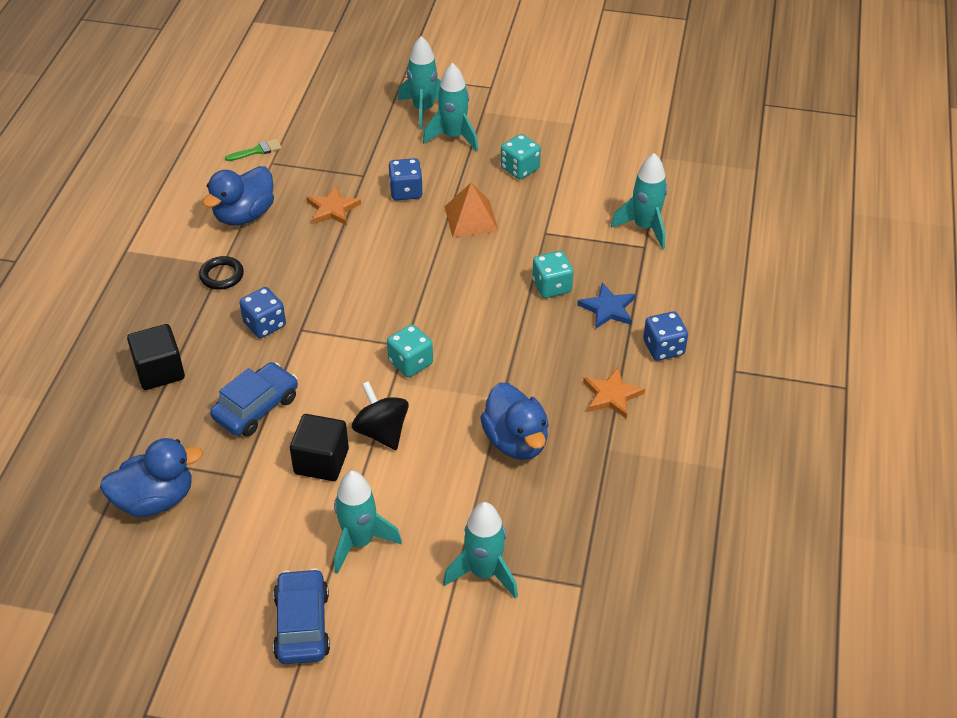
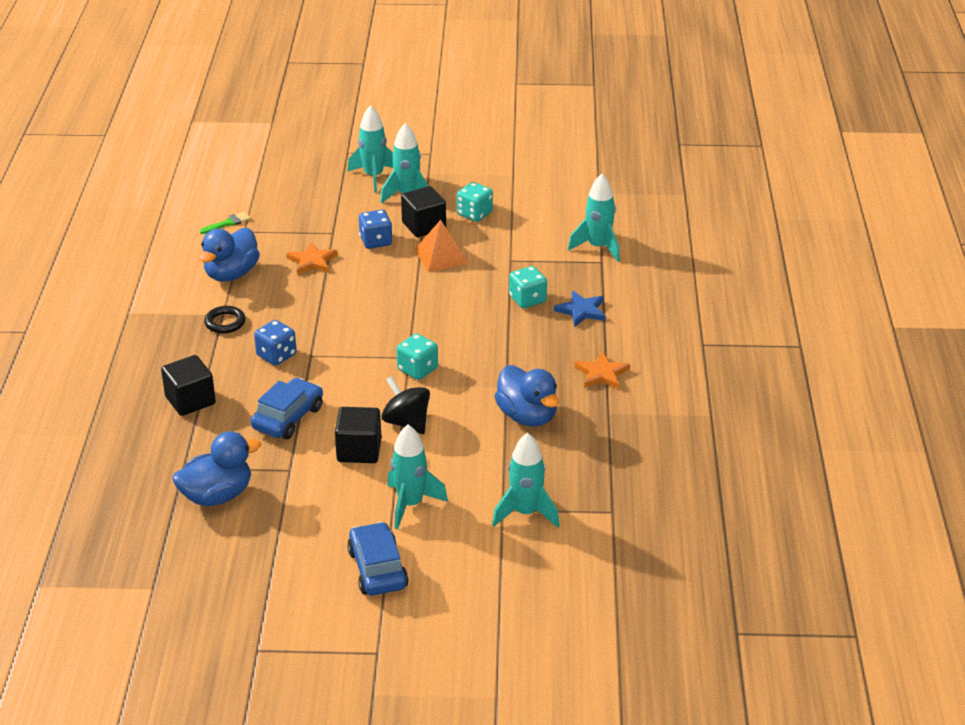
camera: 10 degrees left, 10 degrees down
(462, 178) = (424, 226): none -> black cube
(663, 348) = (637, 334): blue dice -> none

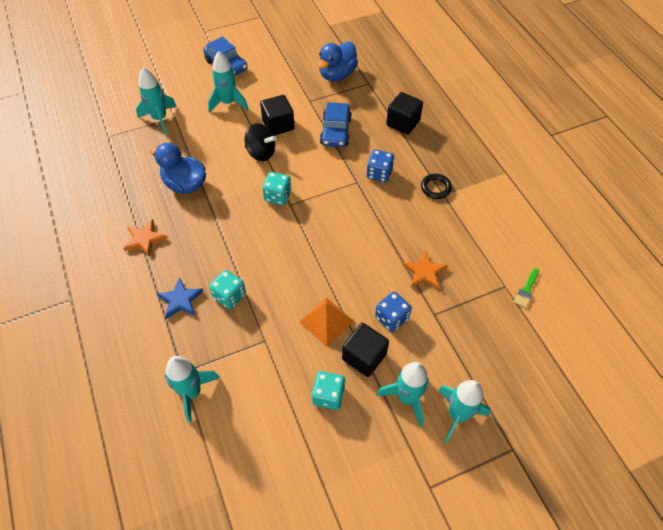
camera: 155 degrees right, 20 degrees up
(231, 274) = (472, 234): blue duck -> none

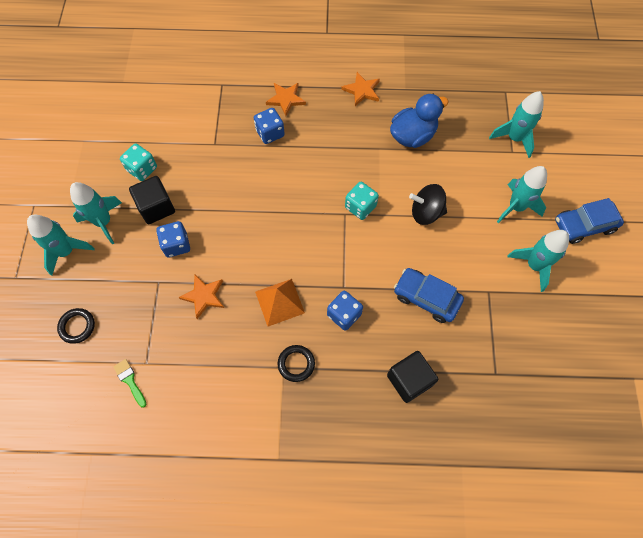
camera: 115 degrees right, 10 degrees up
(180, 300) = (286, 99): blue star -> orange star
(192, 392) = (202, 85): turquoise rocket -> turquoise rocket (534, 265)
(229, 296) = (270, 133): turquoise dice -> blue dice
(261, 153) = (426, 212): black spinning top -> black spinning top turned 45 degrees clockwise
(278, 125) = (461, 243): black cube -> none
(326, 321) = (204, 193): orange pyramid -> orange pyramid (279, 302)
(337, 74) = (525, 343): blue duck -> none
(515, 358) = (77, 326): none -> black ring

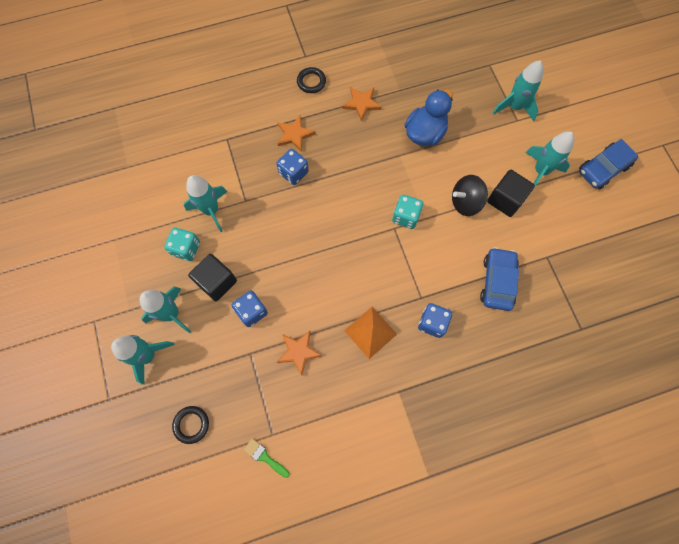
camera: 20 degrees left, 5 degrees up
(296, 364) = (409, 384): black ring -> black ring (311, 82)
(409, 380) = (512, 362): black cube -> black cube (505, 200)
(426, 298) = (497, 282): blue car -> blue car turned 90 degrees clockwise
(534, 265) = (576, 220): turquoise rocket -> turquoise rocket (211, 210)

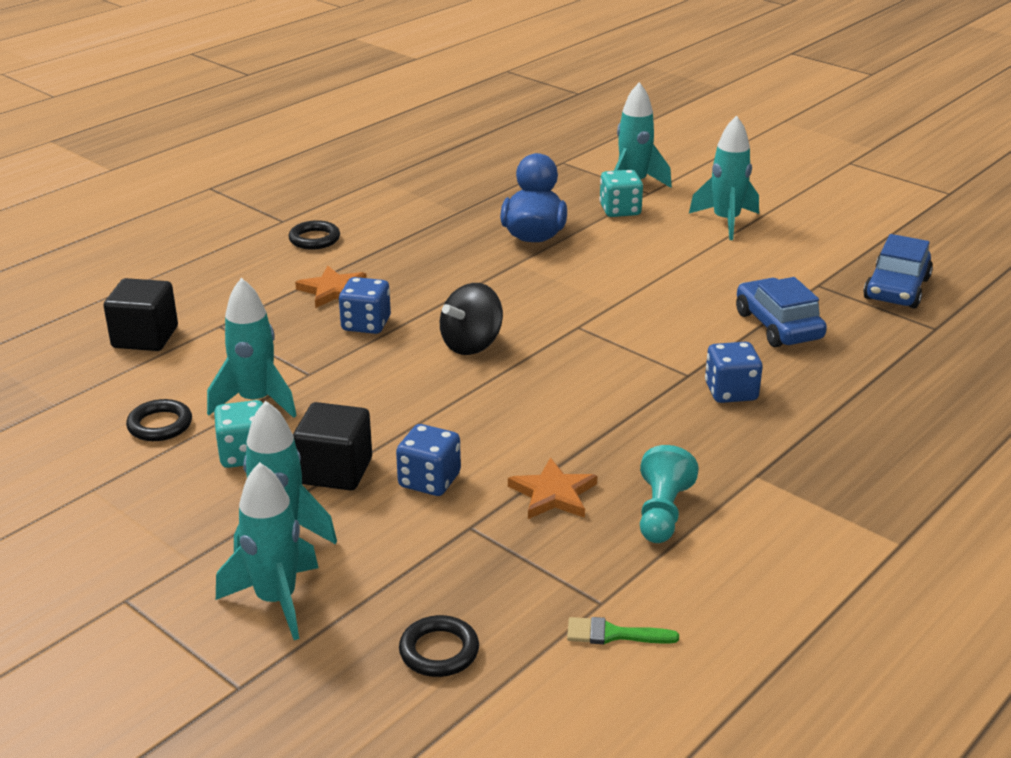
camera: 30 degrees left, 40 degrees down
(163, 207) = (160, 425): none -> black ring
(337, 392) = (662, 513): none -> turquoise pawn
(361, 103) = (413, 237): orange star -> none
(370, 332) = (648, 433): orange pyramid -> none
(405, 217) = (584, 311): turquoise dice -> turquoise dice (620, 210)
(465, 202) = (656, 274): black spinning top -> black spinning top (472, 344)
(505, 200) = (707, 256): black cube -> black cube (145, 337)
(603, 168) = (801, 198): blue car -> blue car (896, 289)

